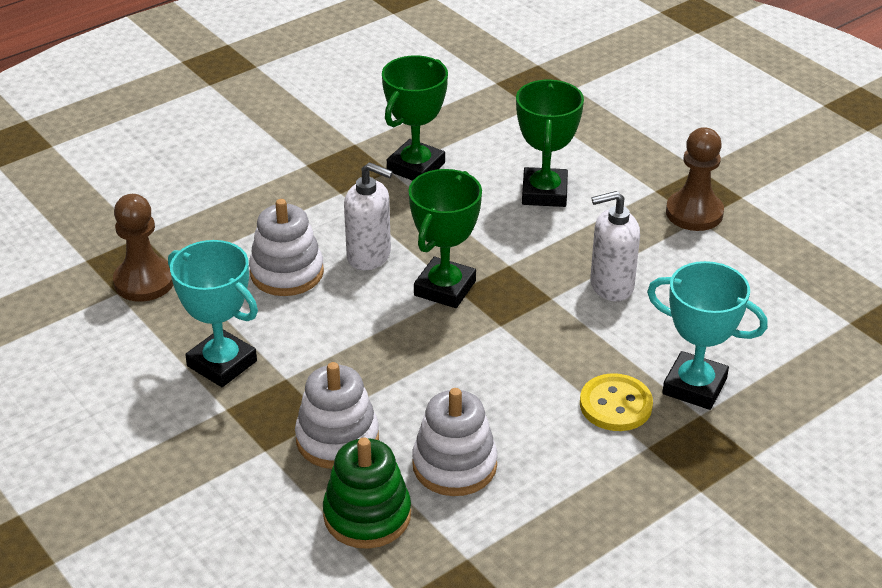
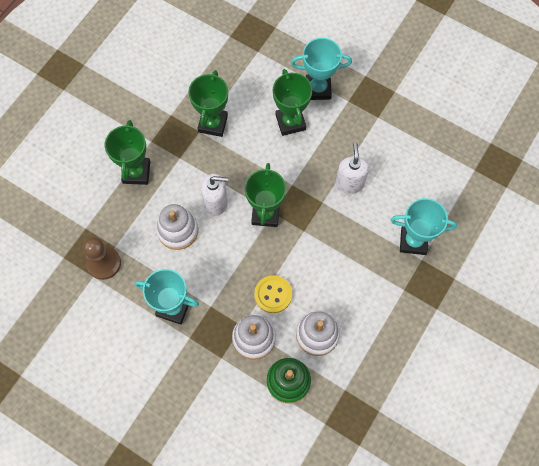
camera: 20 degrees left, 30 degrees up
(262, 193) = (136, 172): none -> green trophy
(610, 166) = (318, 89): none -> turquoise trophy
(611, 286) = (349, 183): white soap dispenser -> white soap dispenser turned 120 degrees clockwise
(615, 405) = (380, 267): yellow button -> yellow button (273, 294)
(694, 213) = (374, 112): brown pawn -> none

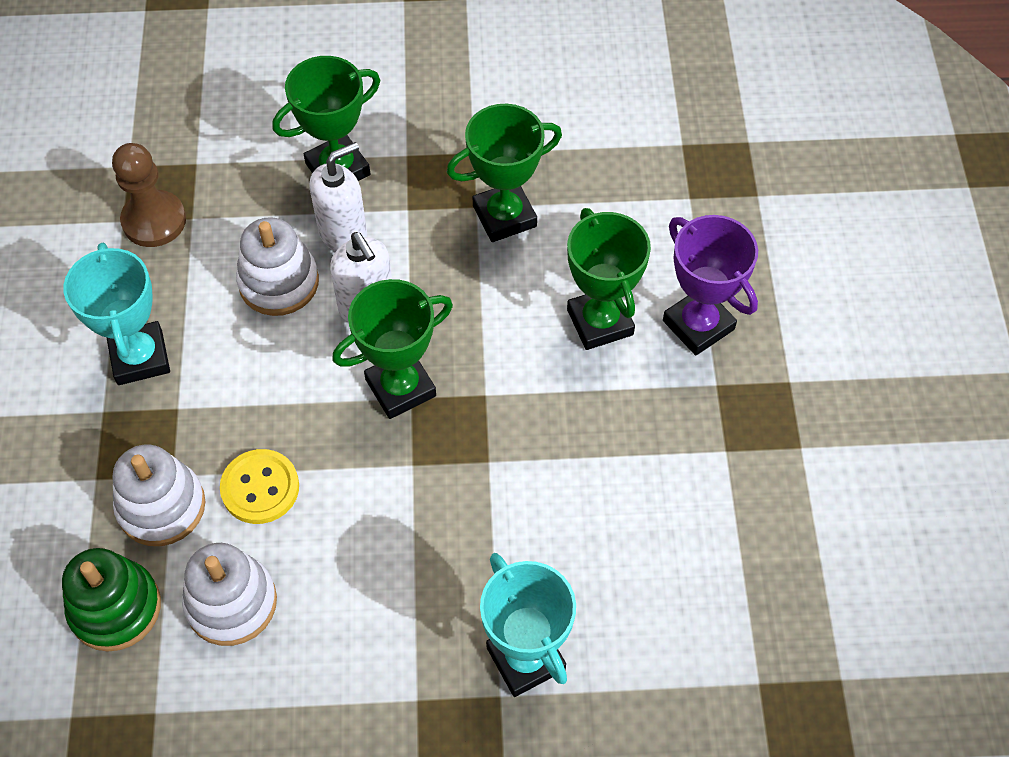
camera: 55 degrees right, 10 degrees down
(290, 122) = (600, 322): green trophy -> green trophy turned 60 degrees counterclockwise
(318, 89) = (698, 325): turquoise trophy -> purple trophy
(349, 183) = (558, 482): white soap dispenser -> white soap dispenser (343, 233)

